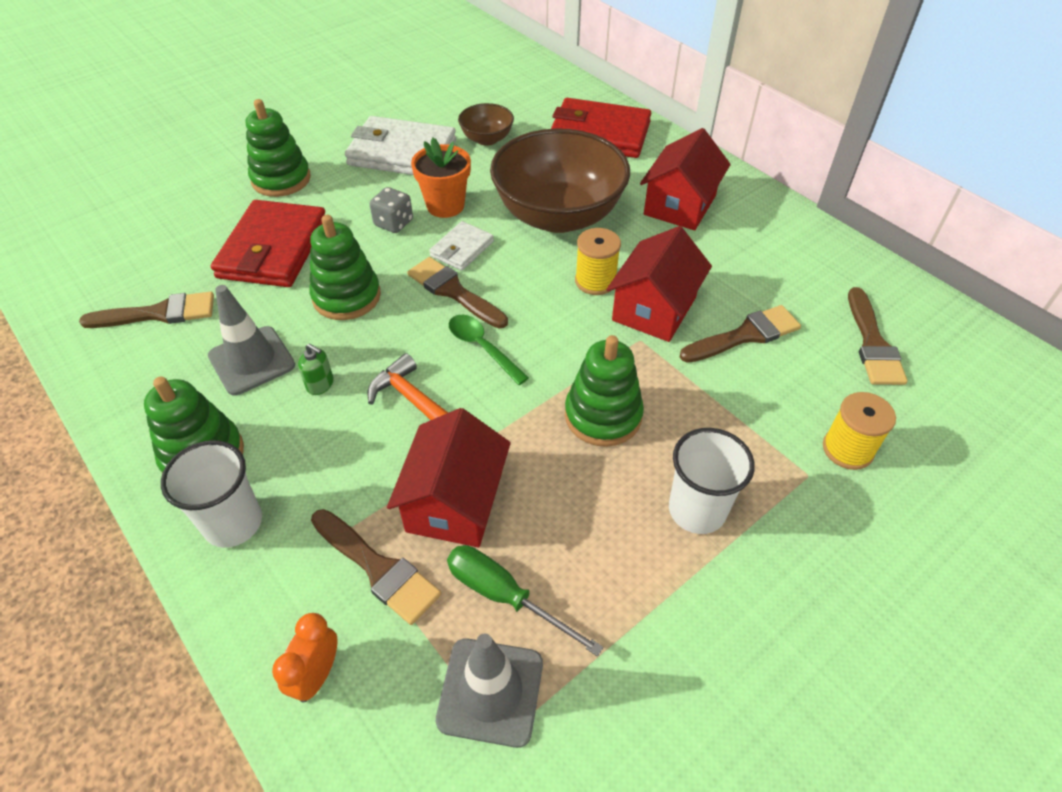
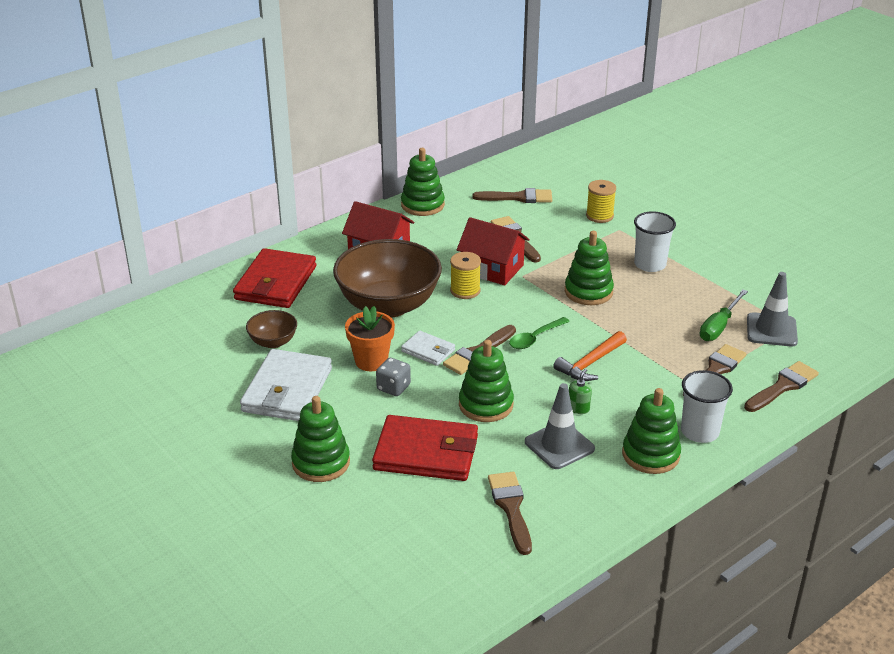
camera: 90 degrees left, 15 degrees down
(317, 675) = (782, 386): orange clock -> brown brush
(454, 502) = (663, 345): red house -> none
(812, 241) = (422, 205): none -> green stacking toy

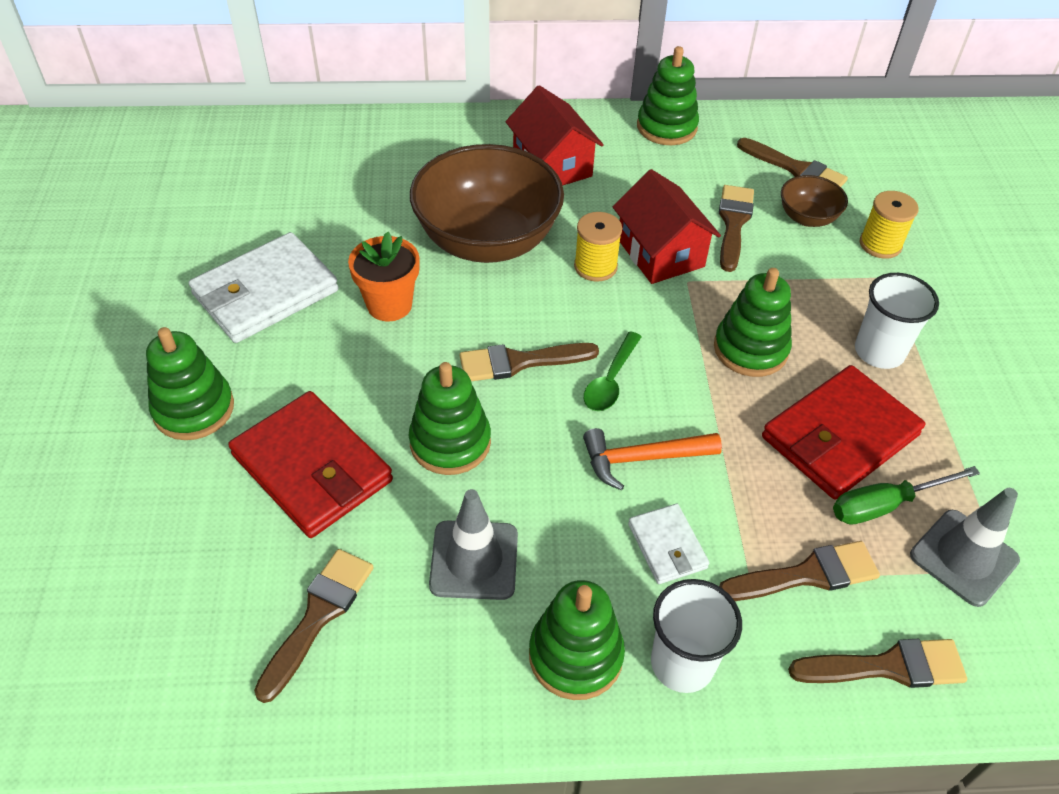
camera: 35 degrees right, 15 degrees up
(273, 342) = (318, 223): brown bowl -> brown bowl (807, 218)
(276, 283) = (401, 151): red wallet -> red wallet (840, 436)
(393, 387) = (374, 355): grey dice -> none
(428, 350) = (466, 326): white wallet -> white wallet (667, 546)
(535, 338) = (611, 380): green spoon -> green spoon turned 60 degrees counterclockwise
(578, 408) = (557, 518): green soap dispenser -> none

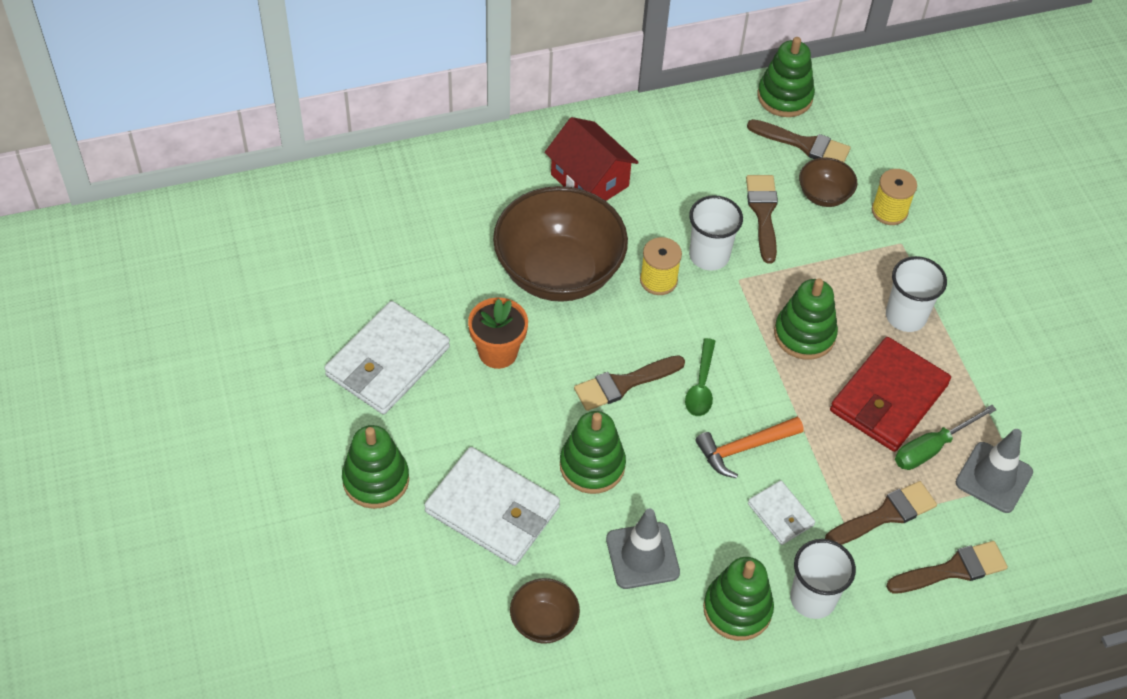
camera: 15 degrees left, 5 degrees up
(312, 468) = (492, 509): red wallet -> white wallet
(318, 616) = (544, 622): brown brush -> brown bowl
(660, 253) = (709, 255): red house -> white cup
(666, 127) = (680, 118): green stacking toy -> green stacking toy (784, 97)

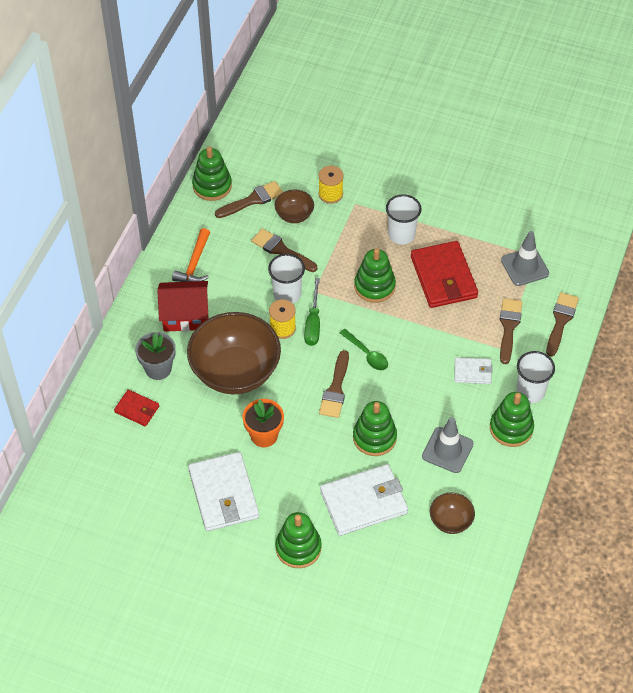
camera: 50 degrees left, 0 degrees up
(429, 214) = (137, 409): none -> red wallet
(498, 200) = (158, 369): none -> grey flower pot
(744, 448) = (421, 361): orange hammer -> orange hammer (194, 264)
(932, 448) = (487, 280): green screwdriver -> green screwdriver (313, 323)

